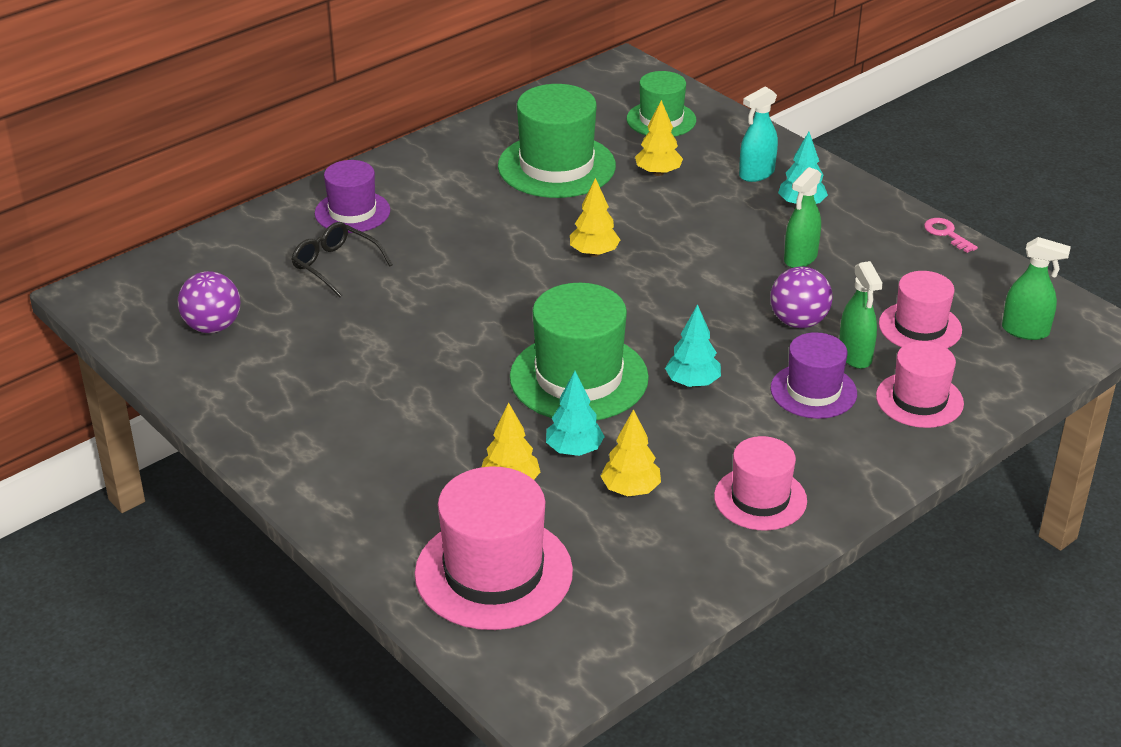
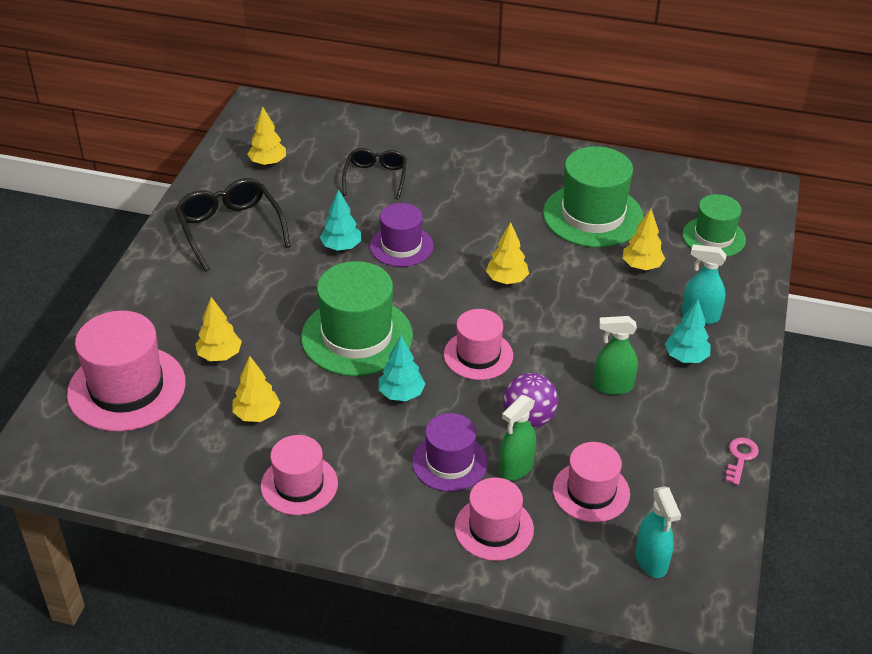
camera: 55 degrees right, 5 degrees up
(212, 327) = (268, 163): purple ball -> yellow tree
(300, 398) = (230, 229): none -> black glasses
(352, 212) = (439, 156): purple hat -> purple hat (401, 246)
(574, 450) = (277, 369): turquoise tree -> turquoise tree (341, 247)
(684, 314) = (478, 355): none -> pink hat
(1025, 331) = (651, 561): green spray bottle -> turquoise spray bottle

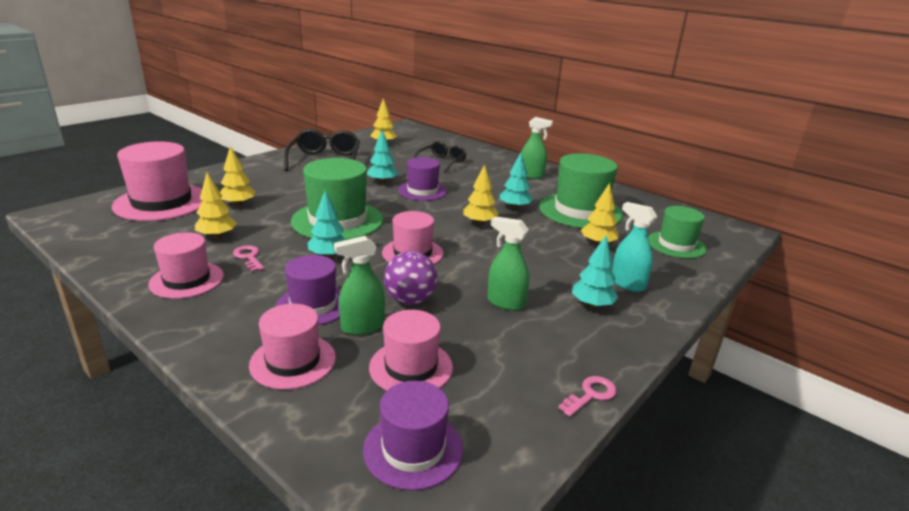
camera: 25 degrees right, 15 degrees down
(324, 430) = (249, 257): none -> pink key
(499, 166) = (531, 176): none -> green spray bottle
(523, 237) = (514, 208): none -> turquoise tree
(651, 561) = (413, 449): turquoise spray bottle -> purple hat

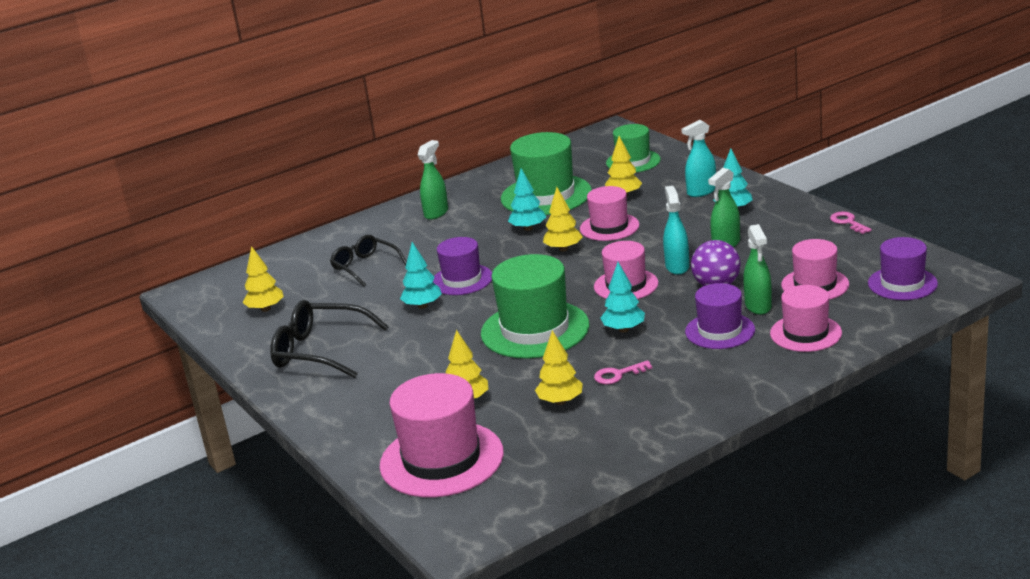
camera: 70 degrees left, 0 degrees up
(187, 280) = (663, 404): pink hat -> pink hat (609, 227)
(451, 277) = (677, 267): none -> turquoise spray bottle

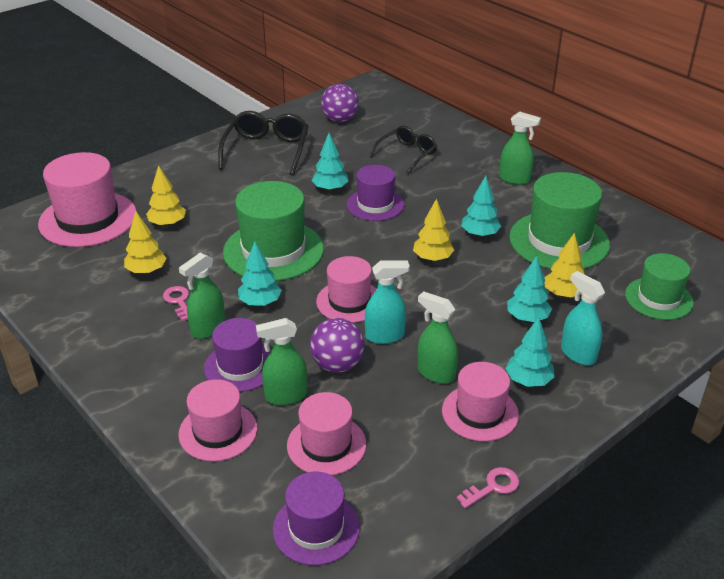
camera: 80 degrees right, 10 degrees up
(265, 309) = (340, 119): yellow tree -> purple ball
(609, 227) = (482, 286): pink hat -> pink hat (480, 413)
(655, 209) = (527, 318): none -> turquoise tree
(664, 353) = (208, 329): none -> green spray bottle

